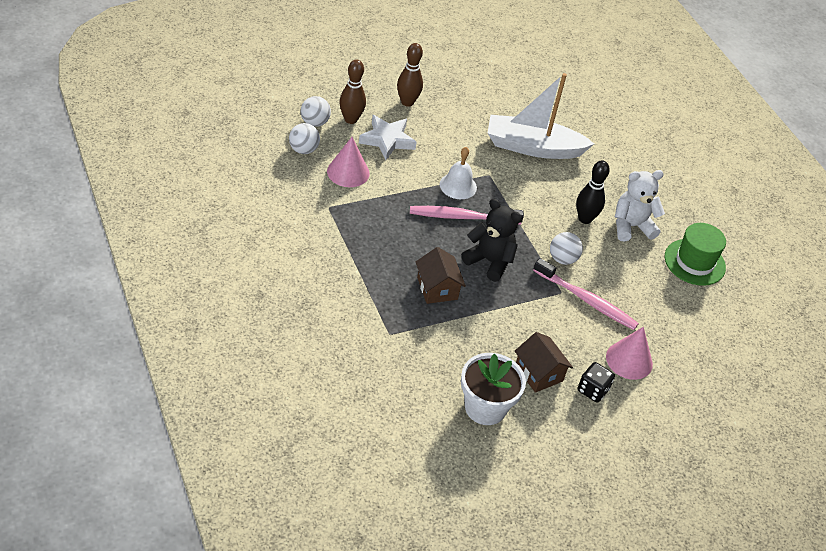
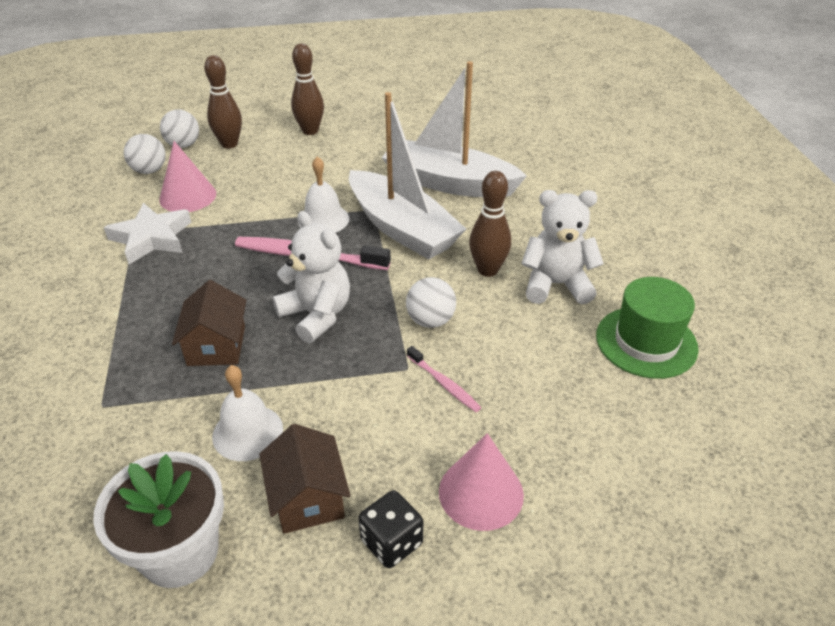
camera: 20 degrees right, 5 degrees down
(387, 140) = (261, 166): white star -> white star (151, 238)
(486, 340) = (247, 432): none -> white bell
(489, 261) = (316, 315): black teddy bear -> white teddy bear
(516, 189) = (402, 228): none -> white boat
(585, 219) = (487, 270): black bowling pin -> brown bowling pin
(586, 300) = (444, 384): pink toothbrush -> pink toothbrush, size x0.53

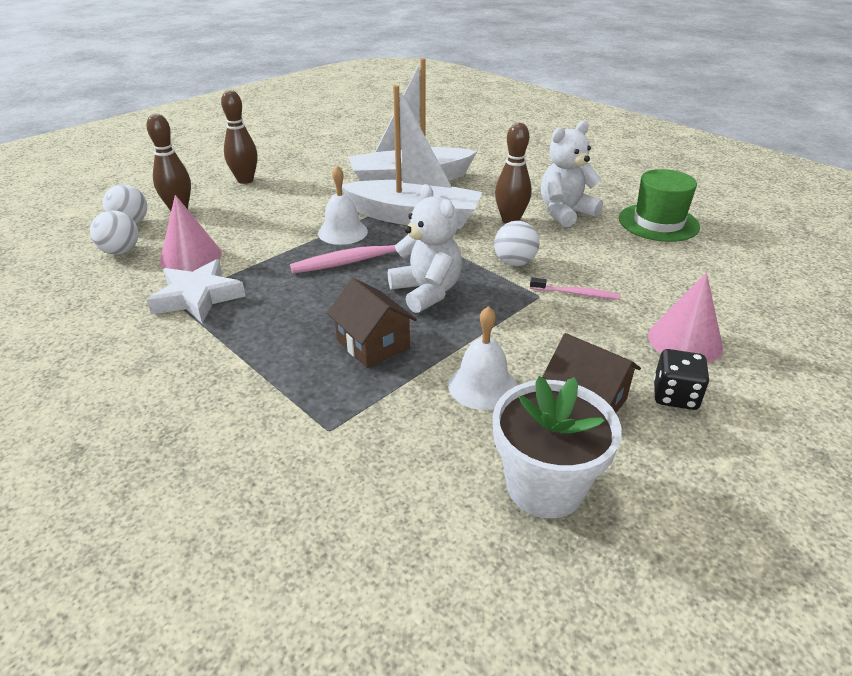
camera: 35 degrees left, 5 degrees down
(316, 315) = (427, 292): white teddy bear -> white teddy bear turned 45 degrees clockwise

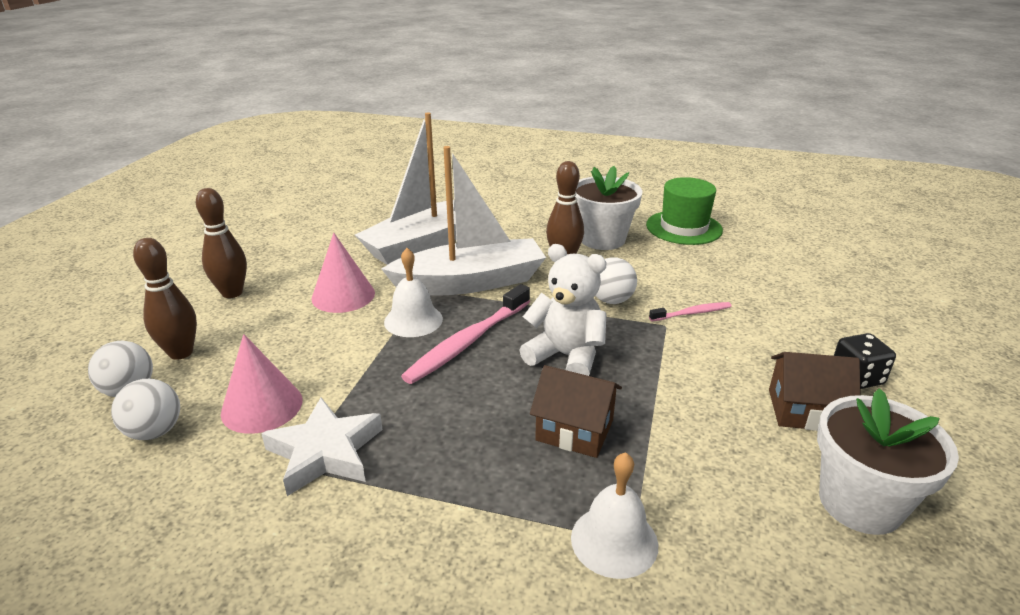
camera: 30 degrees left, 5 degrees down
(482, 385) = (714, 431): white bell -> white bell (614, 541)
(565, 213) = (602, 239): white teddy bear -> white flower pot
(685, 341) = (812, 327): pink cone -> pink cone (343, 295)

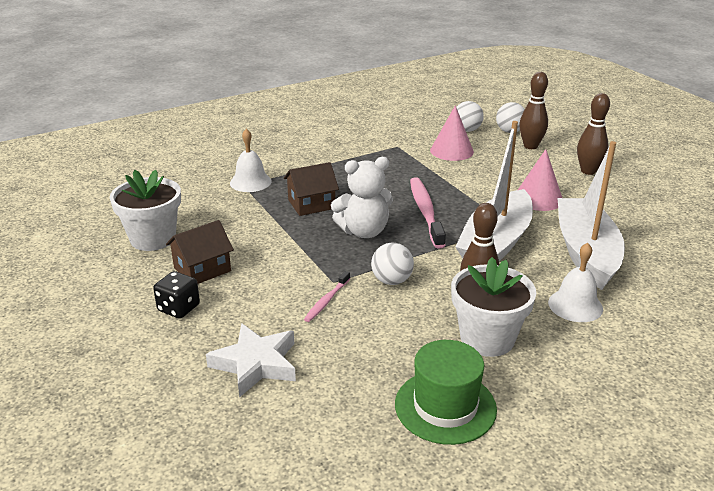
camera: 135 degrees right, 0 degrees up
(325, 452) = (396, 153): white star -> white star (256, 364)
(413, 320) = (474, 207): white bell -> white bell (575, 305)

